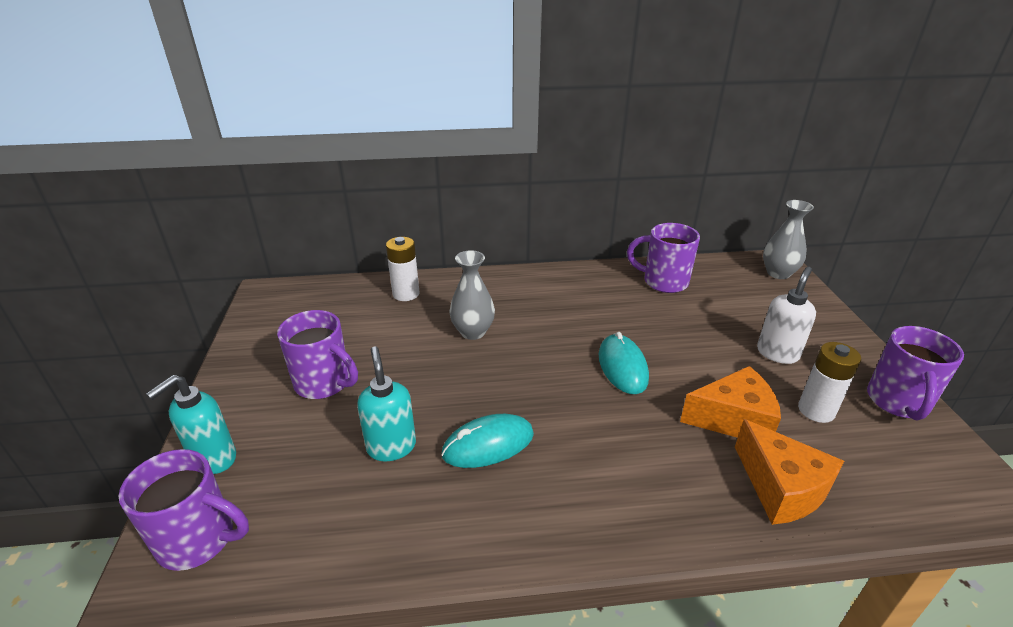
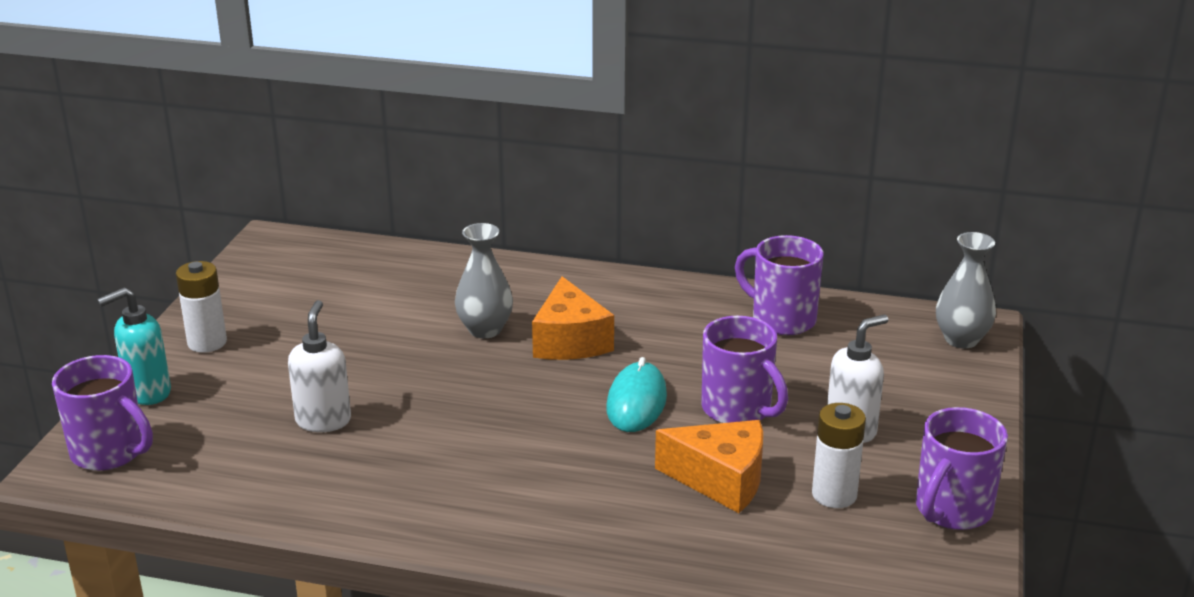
camera: 20 degrees right, 5 degrees down
(324, 383) = (287, 348): purple mug -> purple mug (738, 410)
(391, 446) = (323, 420): turquoise soap dispenser -> white soap dispenser
(406, 294) = (433, 272): white battery -> white battery (207, 342)
(488, 444) = (424, 441): turquoise mouse -> none
(781, 488) = (711, 549): orange cheese -> orange cheese (570, 341)

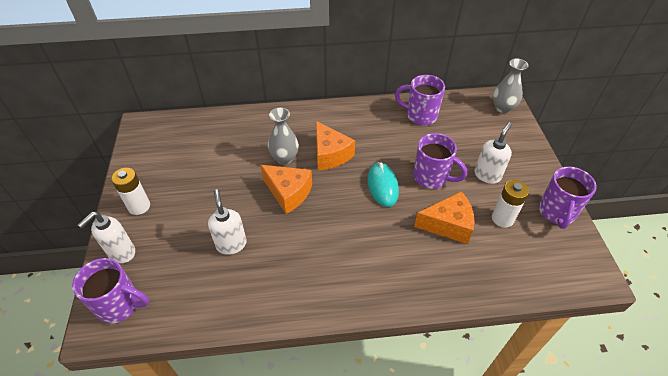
camera: 20 degrees left, 20 degrees up
(147, 393) = (121, 253): turquoise soap dispenser -> white soap dispenser
(461, 377) = (288, 193): none -> orange cheese

